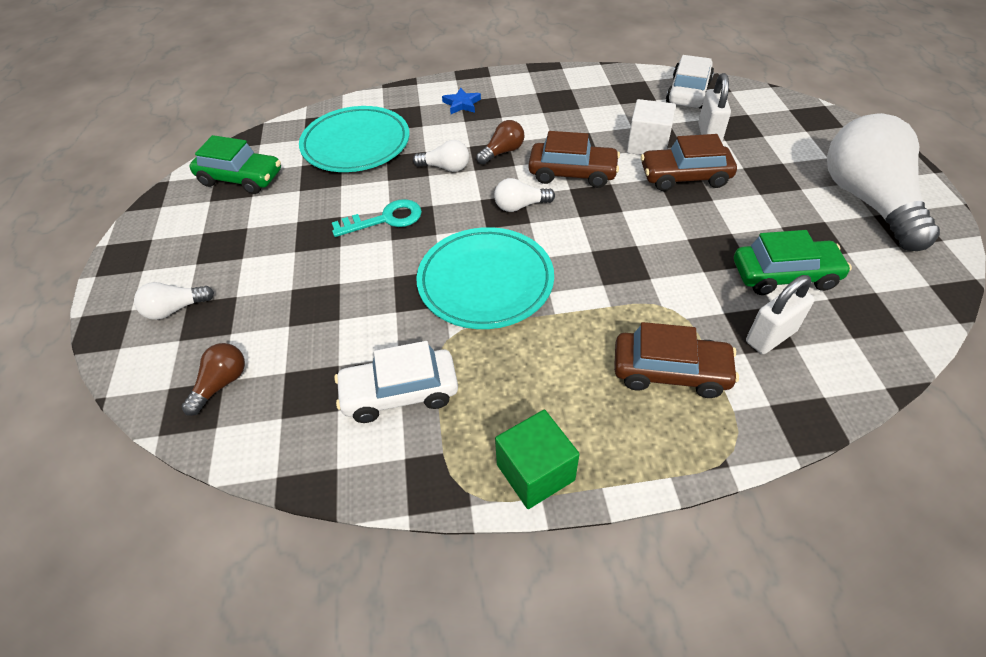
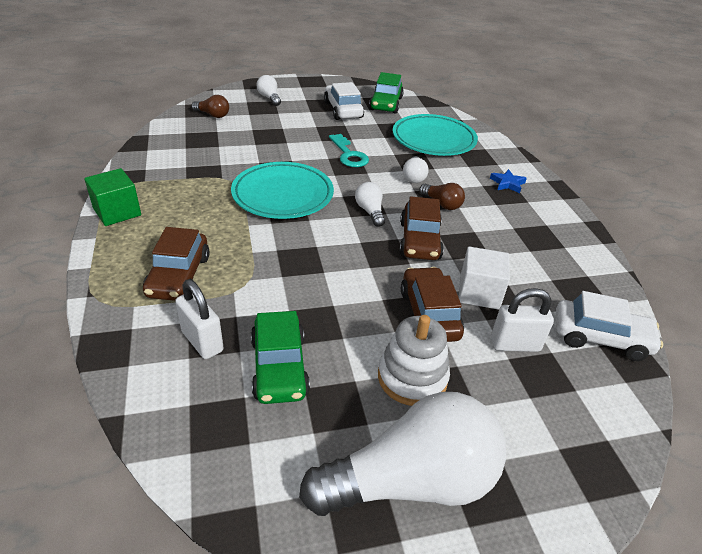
camera: 80 degrees right, 10 degrees down
(400, 393) = (191, 165): white car -> white car (343, 110)
(766, 193) = (412, 377): none -> white stacking toy

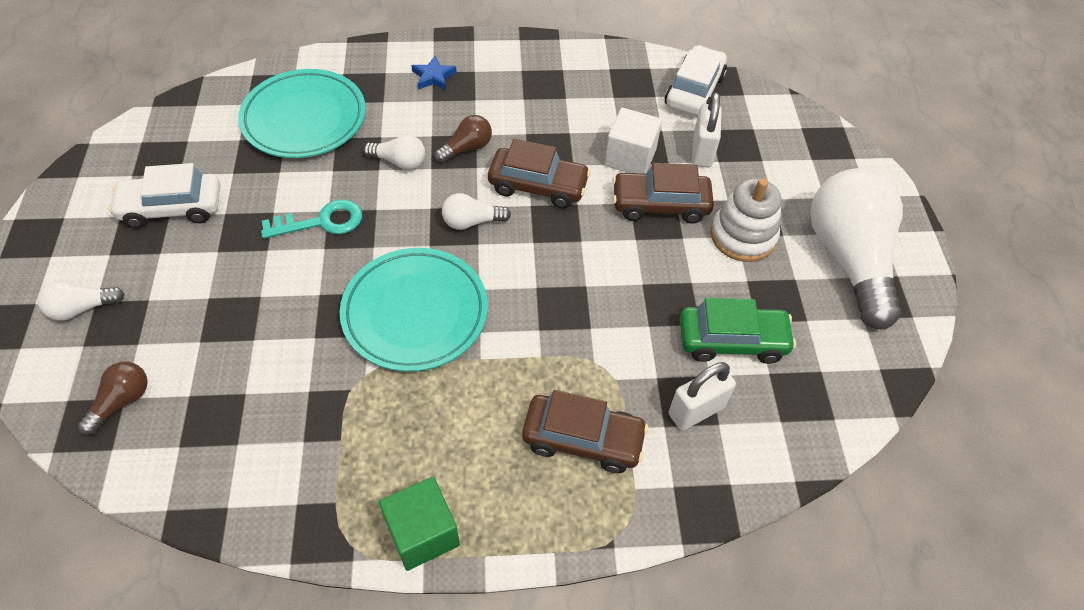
camera: 80 degrees left, 15 degrees up
(386, 104) = (169, 149): green car -> none

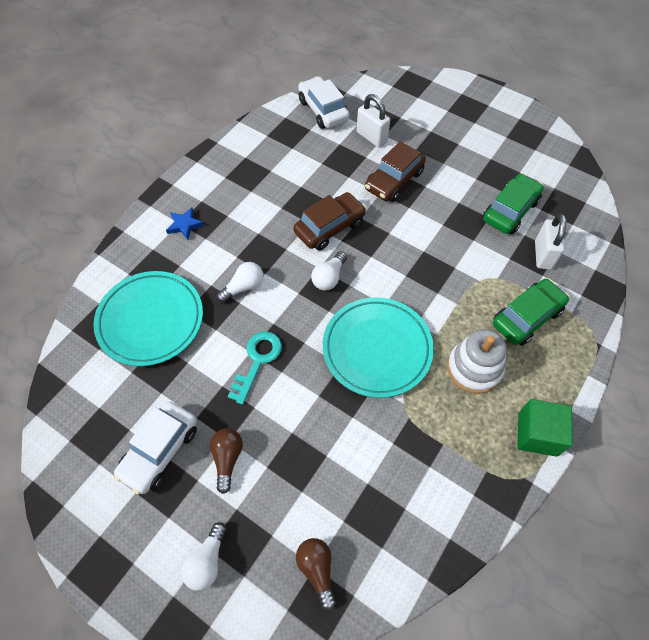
camera: 50 degrees left, 5 degrees up
(466, 148) = (265, 244): brown light bulb -> brown light bulb (227, 459)
(583, 439) = (526, 317): brown car -> green car
(630, 157) = (347, 171): white cube -> none
(743, 236) = (446, 160): white stacking toy -> white stacking toy (474, 368)
(849, 259) = (495, 129): white light bulb -> none

